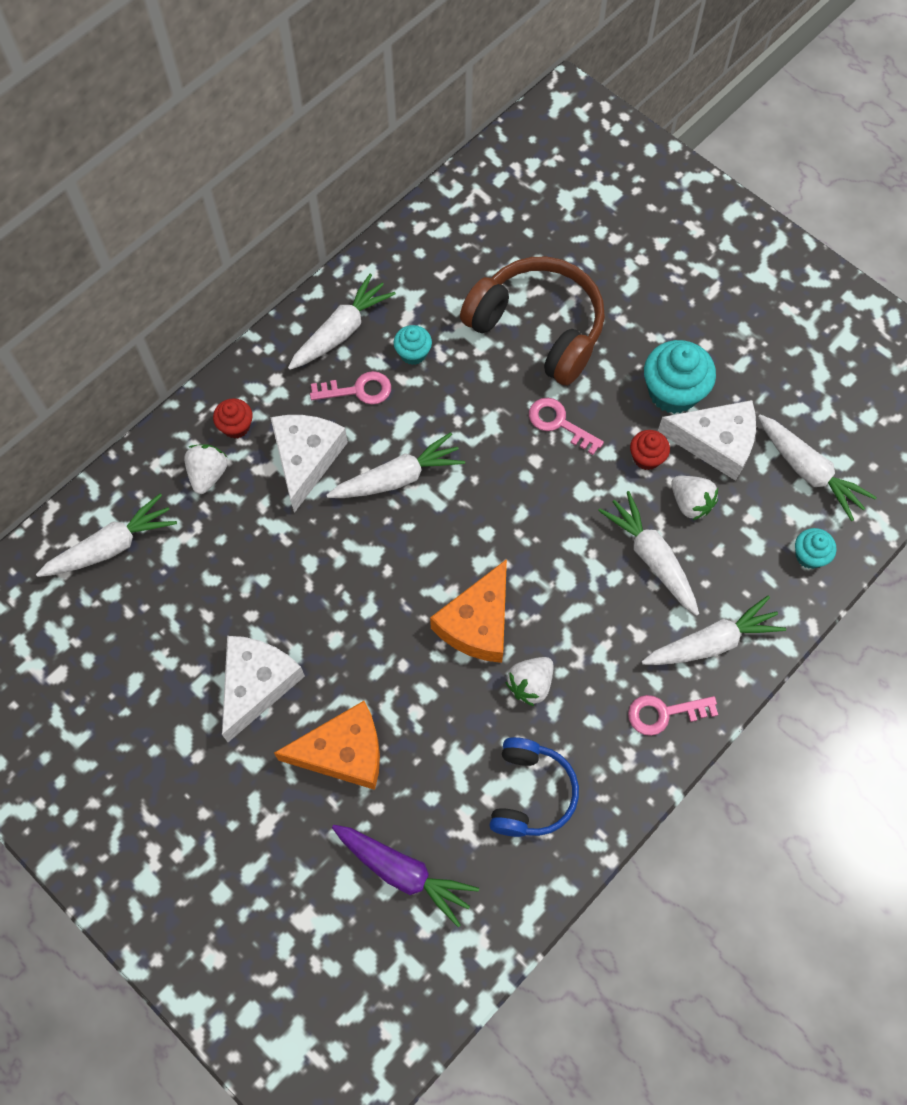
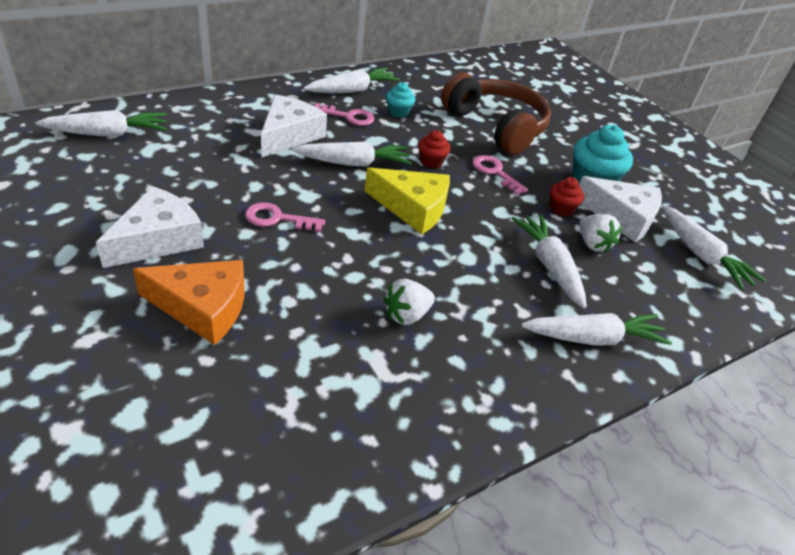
camera: 10 degrees right, 25 degrees down
(208, 474) = (210, 122): white strawberry -> none
(236, 426) = (248, 107): red cupcake -> red cupcake (431, 162)
(403, 872) = (199, 424): purple carrot -> none
(478, 623) = (377, 260): orange cheese -> none
(487, 527) = (413, 208): none -> yellow cheese
(531, 793) = (370, 398): blue headphones -> none
(664, 713) = (532, 377): pink key -> pink key (277, 219)
(809, 555) = (697, 307): turquoise cupcake -> none

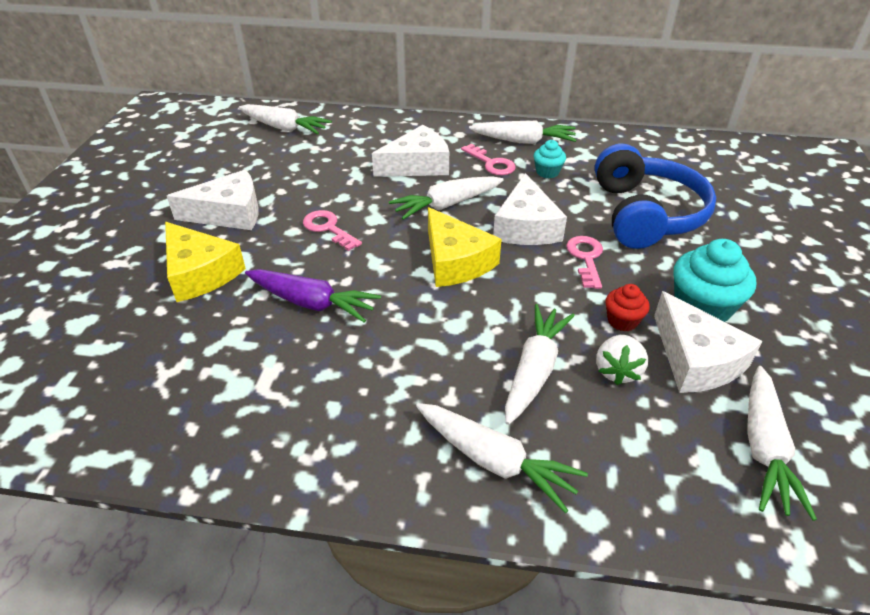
camera: 45 degrees right, 0 degrees up
(203, 307) = (200, 273): orange cheese -> yellow cheese
(342, 289) = (312, 303): none -> purple carrot
(353, 163) = (447, 205): white carrot -> white carrot turned 120 degrees clockwise
(406, 315) = (337, 348): white strawberry -> none
(431, 162) = (526, 226): red cupcake -> white cheese
(496, 126) = (645, 214): brown headphones -> blue headphones

